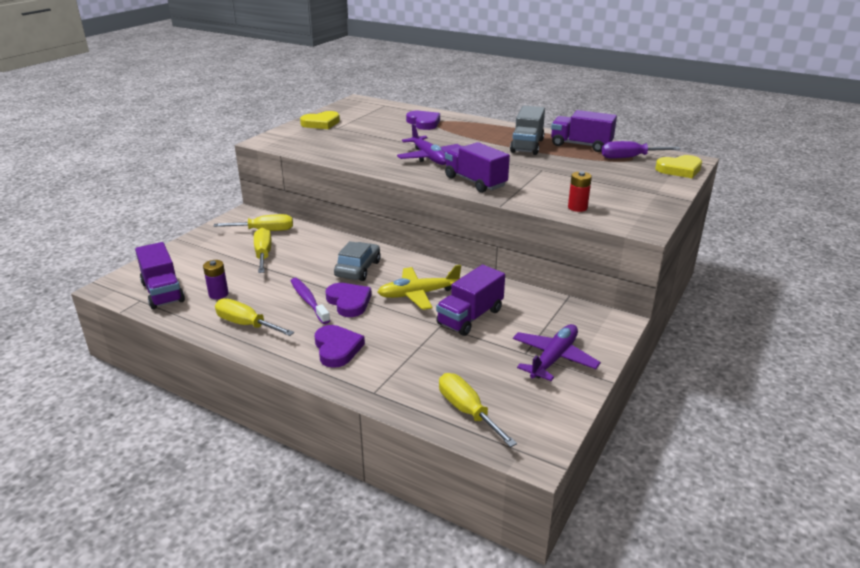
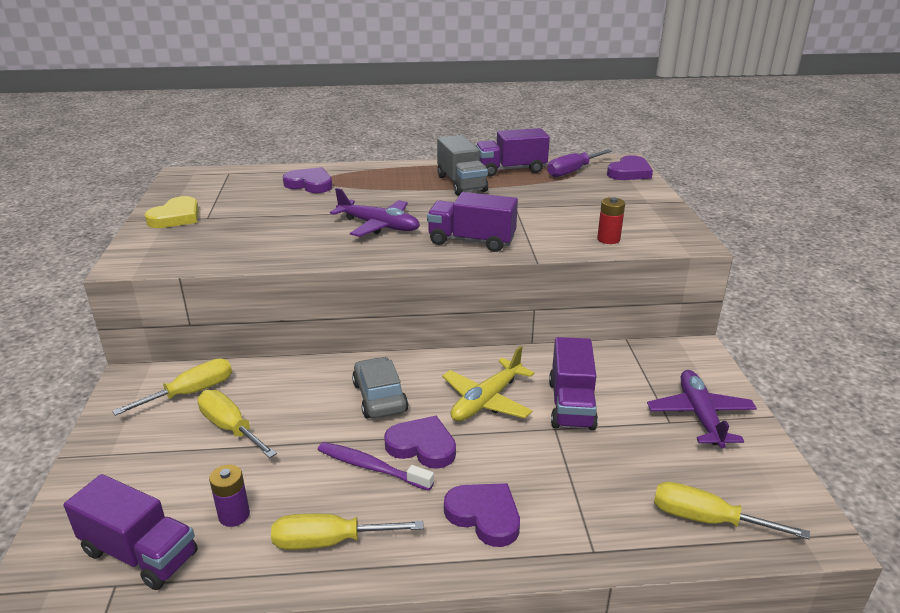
camera: 35 degrees left, 0 degrees up
(679, 169) = (629, 172): yellow heart -> purple heart

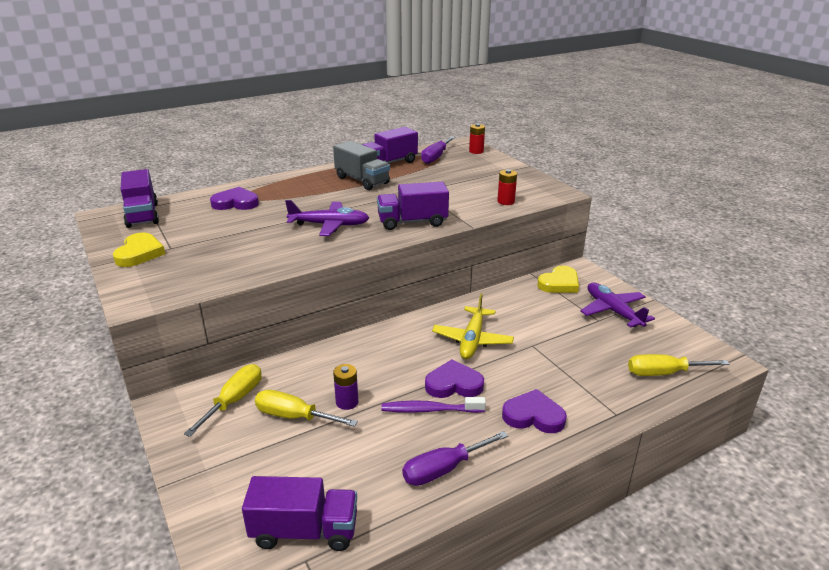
camera: 25 degrees left, 0 degrees up
(234, 515) = (356, 477): purple battery -> purple battery (347, 402)
(329, 541) = (443, 469): yellow screwdriver -> purple screwdriver
(379, 397) = (393, 359): grey car -> none
(571, 404) = (530, 326): purple truck -> purple truck (142, 215)
(629, 172) = (476, 151): purple heart -> red battery
(654, 361) = (559, 283): none -> yellow heart

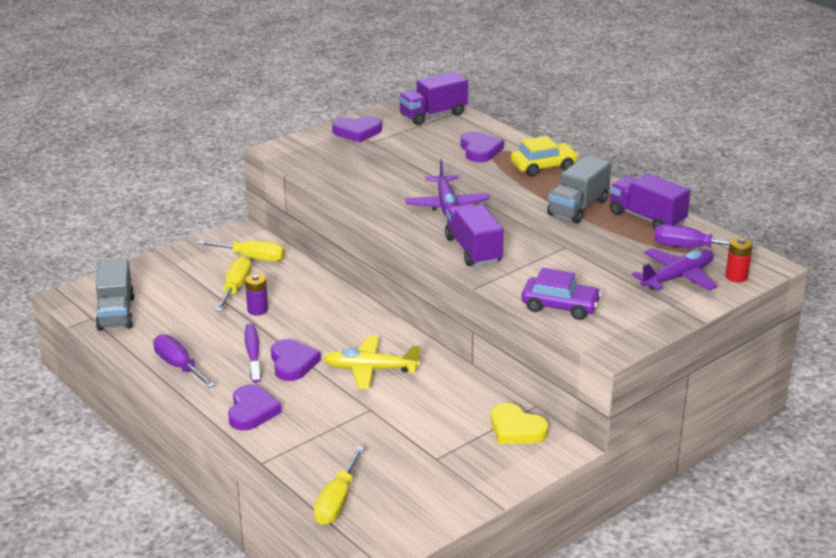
camera: 80 degrees right, 0 degrees up
(139, 253) = (357, 132): yellow heart -> purple heart
(286, 184) = (543, 167): none -> yellow car
(304, 531) = (116, 313): purple truck -> grey truck
(506, 201) = (560, 306): red battery -> purple car
(613, 311) = (461, 471): purple plane -> purple plane (677, 277)
(663, 373) = (337, 501): yellow screwdriver -> yellow screwdriver turned 150 degrees counterclockwise

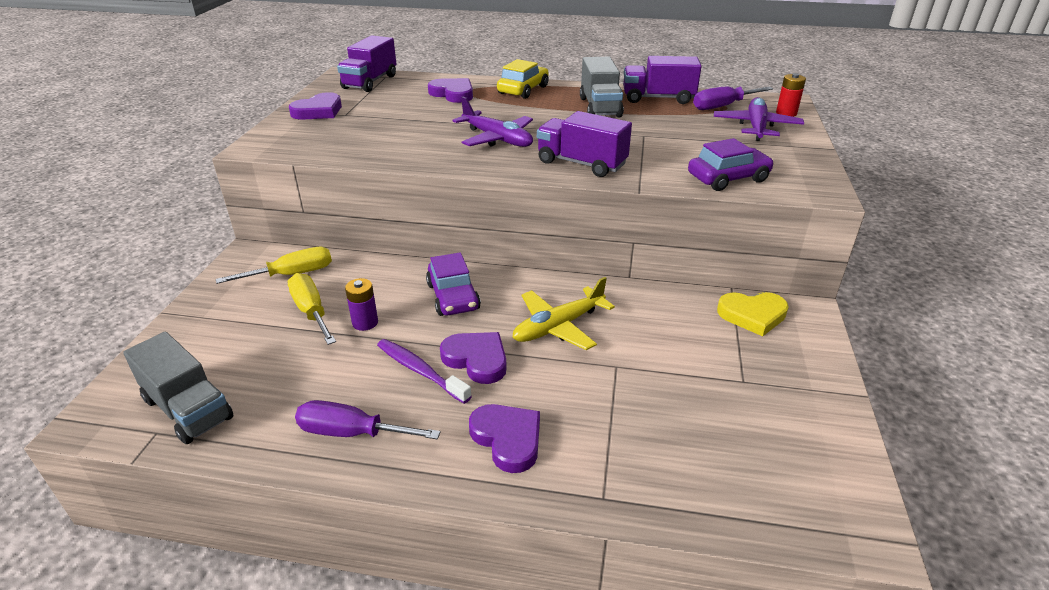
camera: 40 degrees left, 5 degrees up
(331, 319) = (453, 297): none -> purple car
(337, 501) = (741, 491): yellow screwdriver -> none

